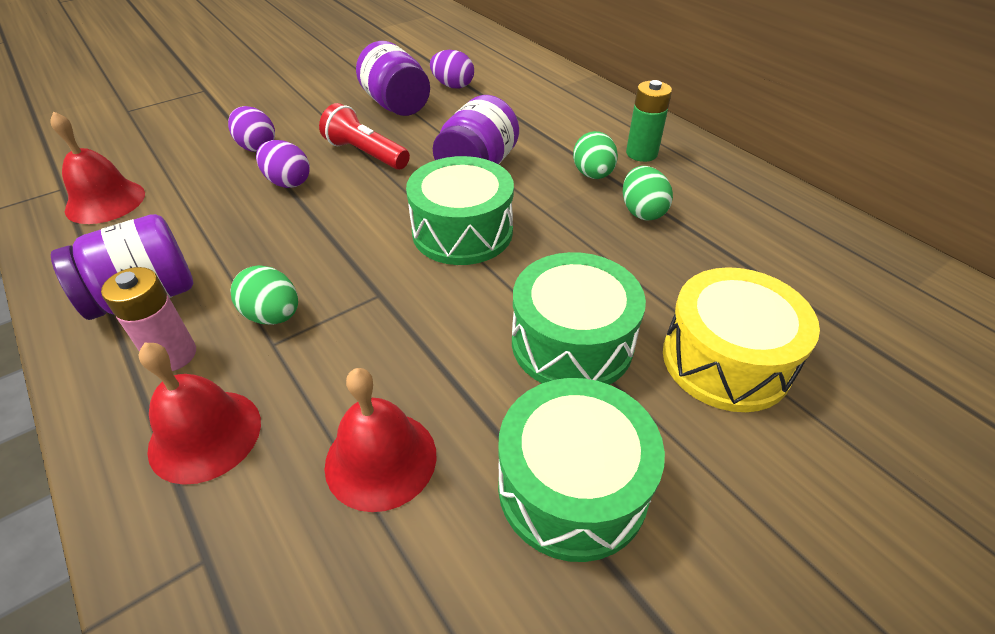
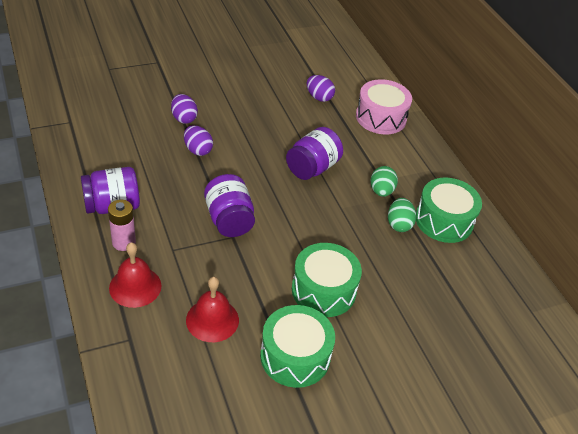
camera: 10 degrees right, 0 degrees up
(105, 201) = (94, 138): red bell -> none
(273, 315) = (175, 234): green egg -> none
(365, 154) = (248, 140): red flashlight -> none
(396, 105) = (277, 105): purple jar -> purple jar (229, 220)
(462, 232) = (289, 210): green drum -> green drum (444, 220)
(547, 91) = (381, 117): none -> pink drum
(641, 153) = (419, 183): green battery -> none
(726, 360) = (399, 321): yellow drum -> none

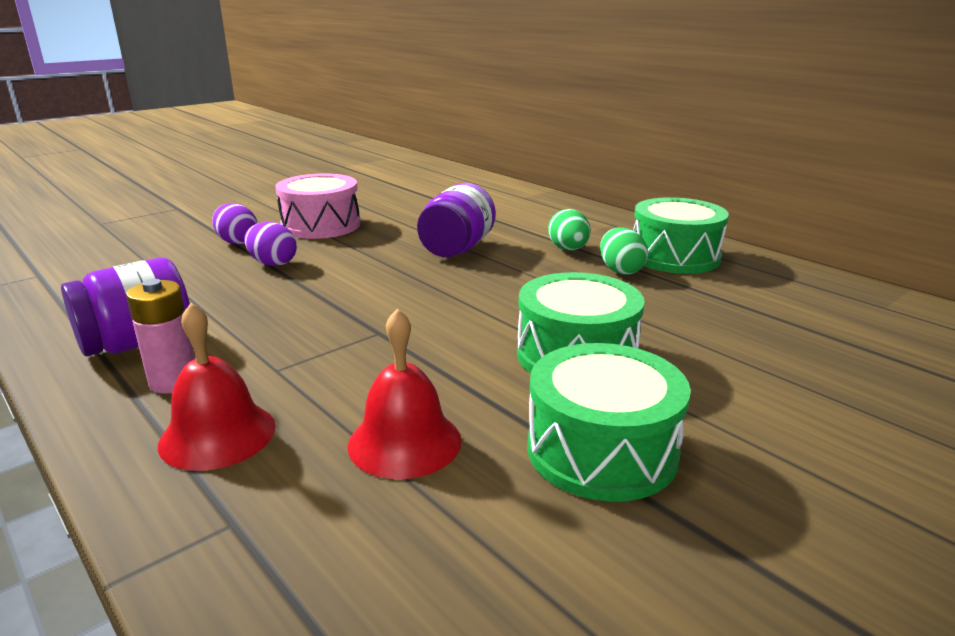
camera: 15 degrees left, 20 degrees down
(229, 220) = (362, 316): purple jar -> none
(319, 97) = (422, 199): purple egg -> none
(381, 117) = (512, 200): pink drum -> pink drum (321, 225)

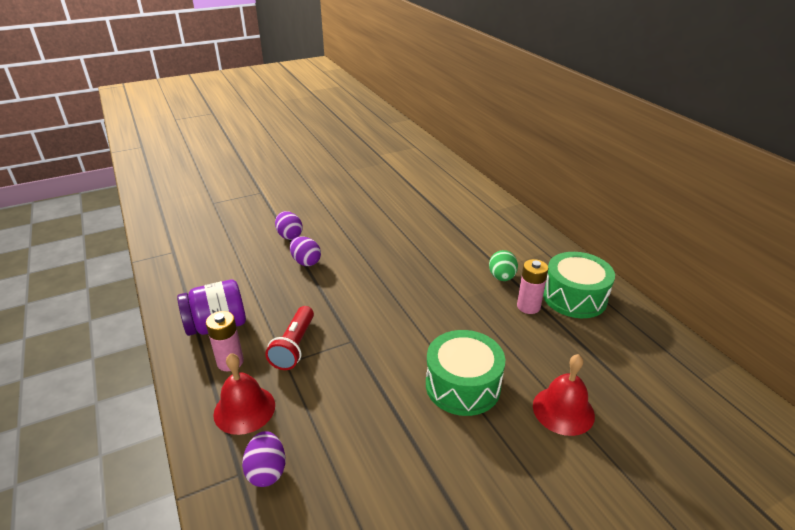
camera: 15 degrees right, 10 degrees up
(285, 349) = (294, 346): none -> red flashlight
(287, 509) = (267, 471): none -> purple egg
(321, 225) = (345, 225): pink drum -> none
(404, 442) = (338, 436): red bell -> red bell (563, 410)
(457, 249) = (426, 264): purple jar -> none
(602, 450) = (444, 468): green drum -> none
(620, 270) = (528, 306): green egg -> pink battery

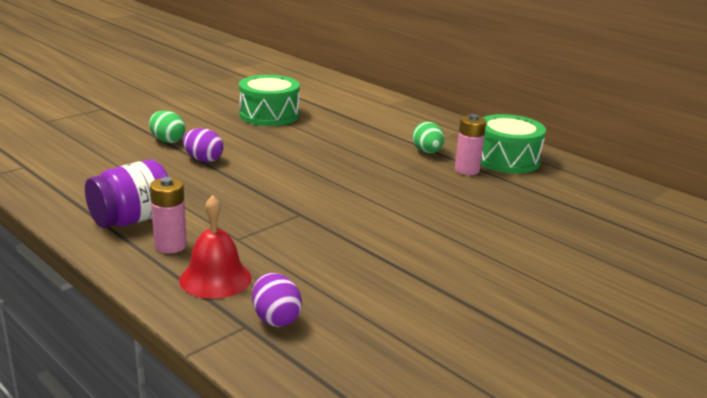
camera: 20 degrees left, 10 degrees down
(289, 236) = (167, 141): purple egg -> green egg
(294, 346) = (238, 225): red flashlight -> none
(462, 385) = (439, 231): green drum -> green drum (269, 115)
(563, 410) = (544, 235): red bell -> none

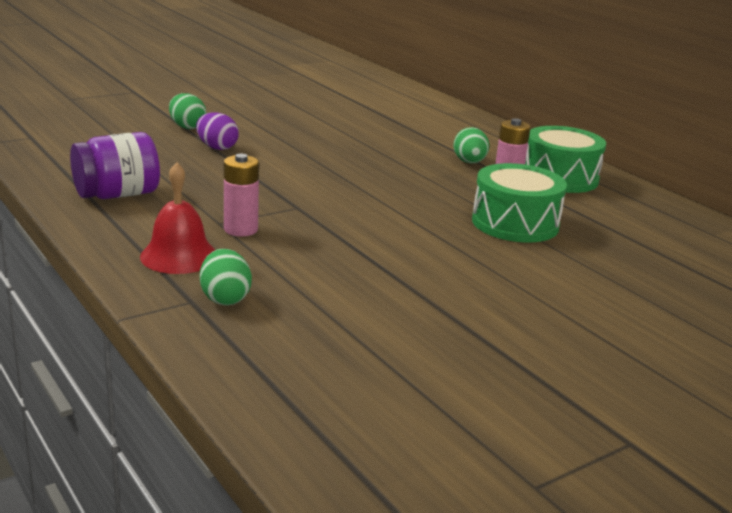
camera: 10 degrees right, 0 degrees up
(170, 246) = (146, 222): pink battery -> pink battery (240, 229)
(269, 115) = (308, 112): green drum -> green drum (515, 223)
(276, 318) = (225, 298): purple egg -> green egg

